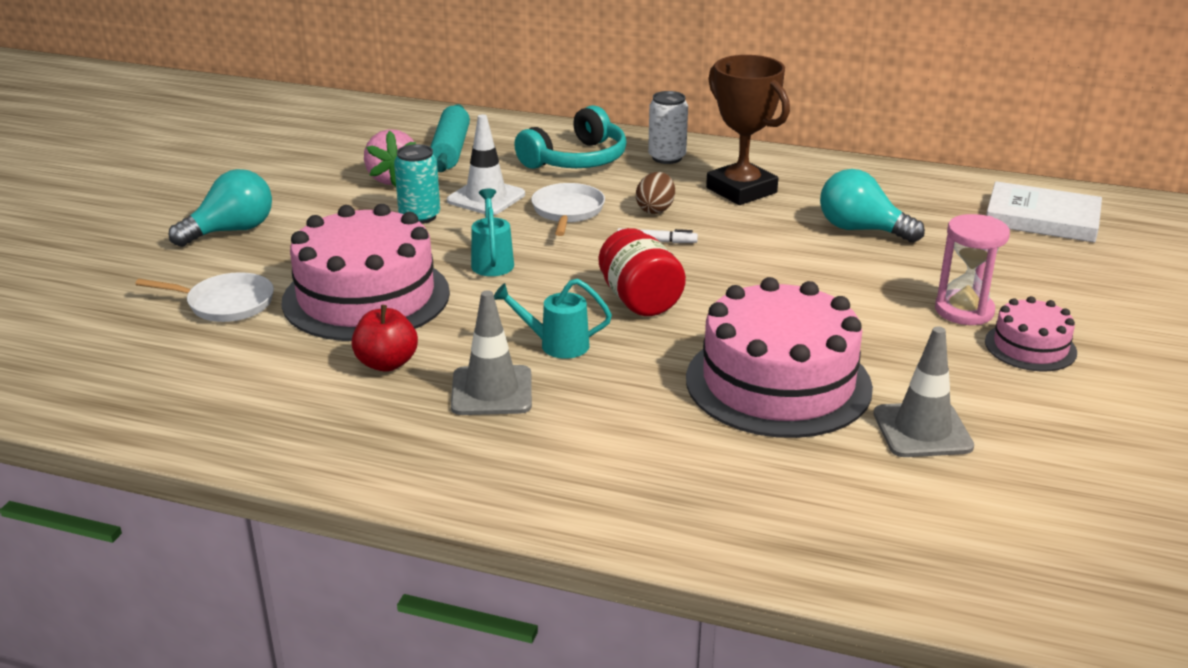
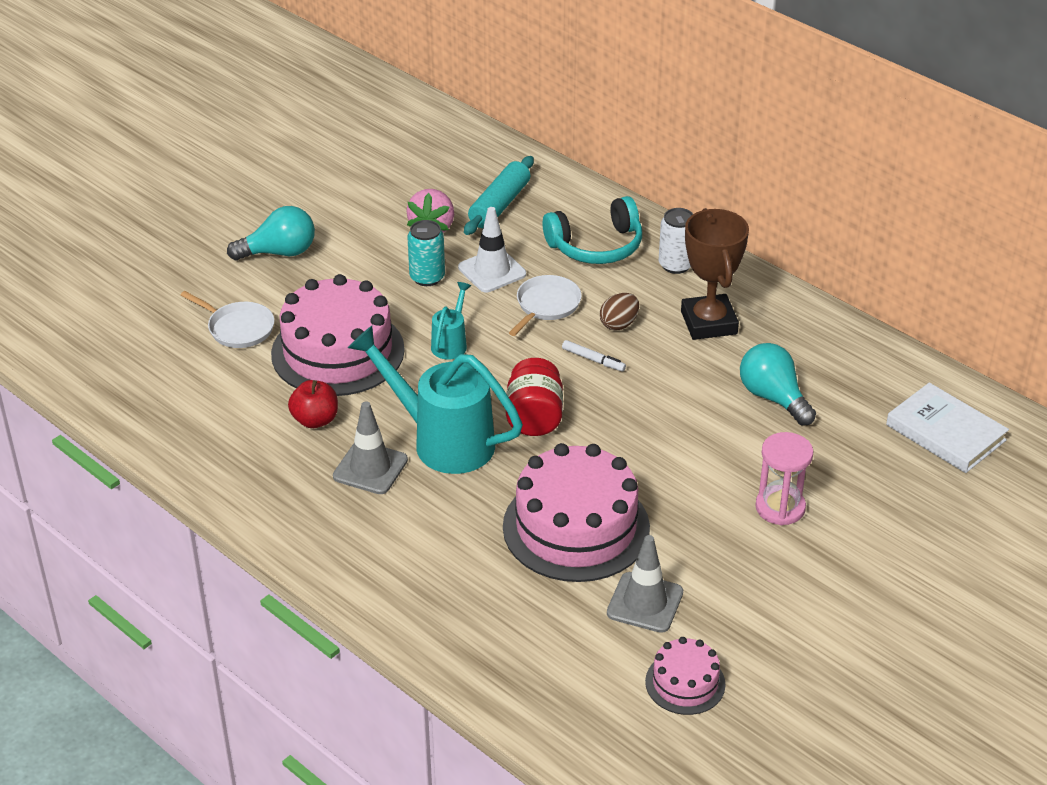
camera: 25 degrees right, 10 degrees up
(556, 345) = (443, 441): turquoise watering can -> turquoise watering can, size x2.08
(1030, 347) = (799, 558): pink cake -> pink cake (685, 683)

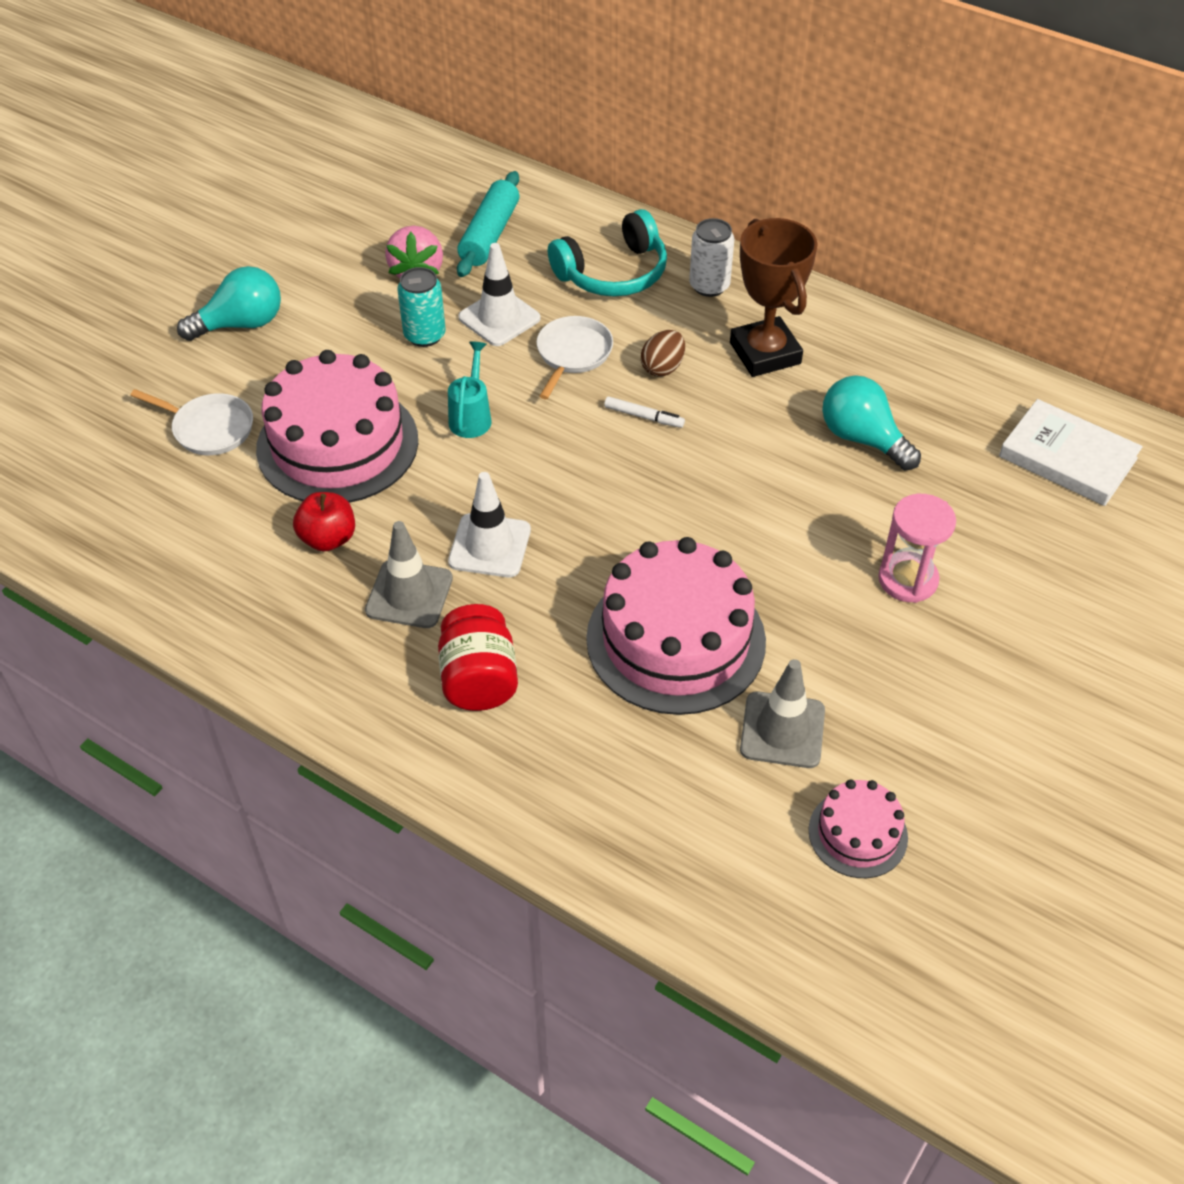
camera: 10 degrees left, 10 degrees up
(443, 441) = (489, 546): turquoise watering can -> white traffic cone
(534, 417) = (592, 500): red jar -> red jar (479, 679)

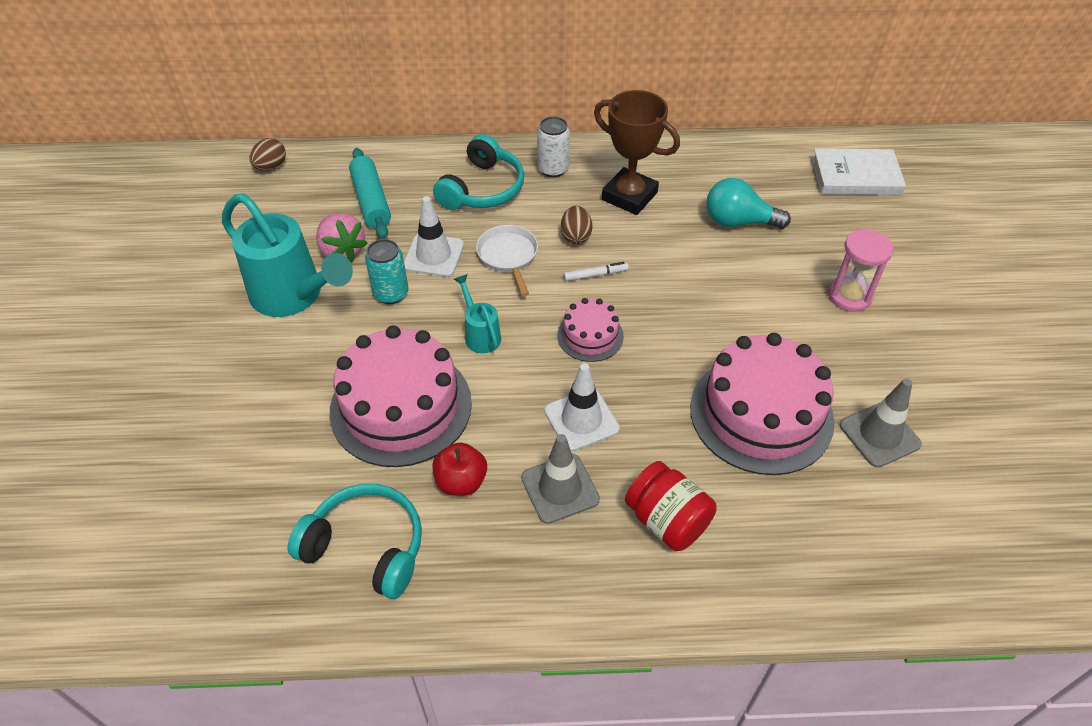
camera: 35 degrees left, 0 degrees up
(200, 547) = (366, 547): none -> turquoise headphones
(209, 428) = (286, 449): white pan -> none
(241, 324) = (237, 355): turquoise light bulb -> none
(335, 294) = (293, 296): none -> turquoise watering can
(425, 156) = (271, 166): none -> brown egg
(858, 833) = (984, 474): pink cake -> pink cake (590, 335)

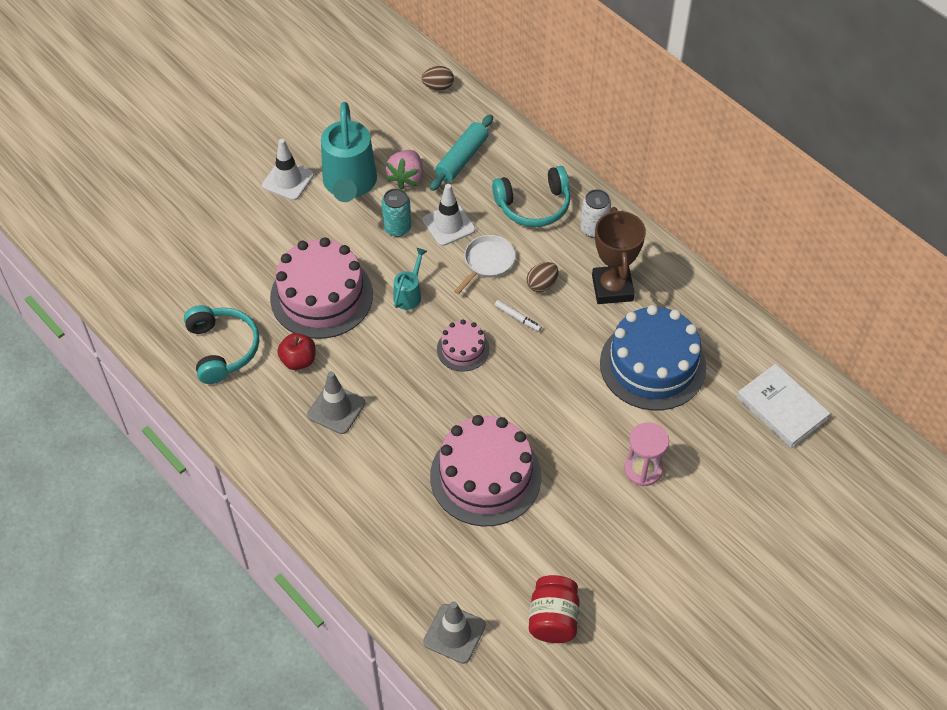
camera: 50 degrees right, 5 degrees up
(581, 420) = (393, 387): white traffic cone -> white traffic cone (288, 180)
(667, 521) = (361, 474): red jar -> red jar (553, 619)
(738, 221) = (652, 365): turquoise light bulb -> blue cake
(879, 435) = (529, 549): grey traffic cone -> grey traffic cone (454, 633)

